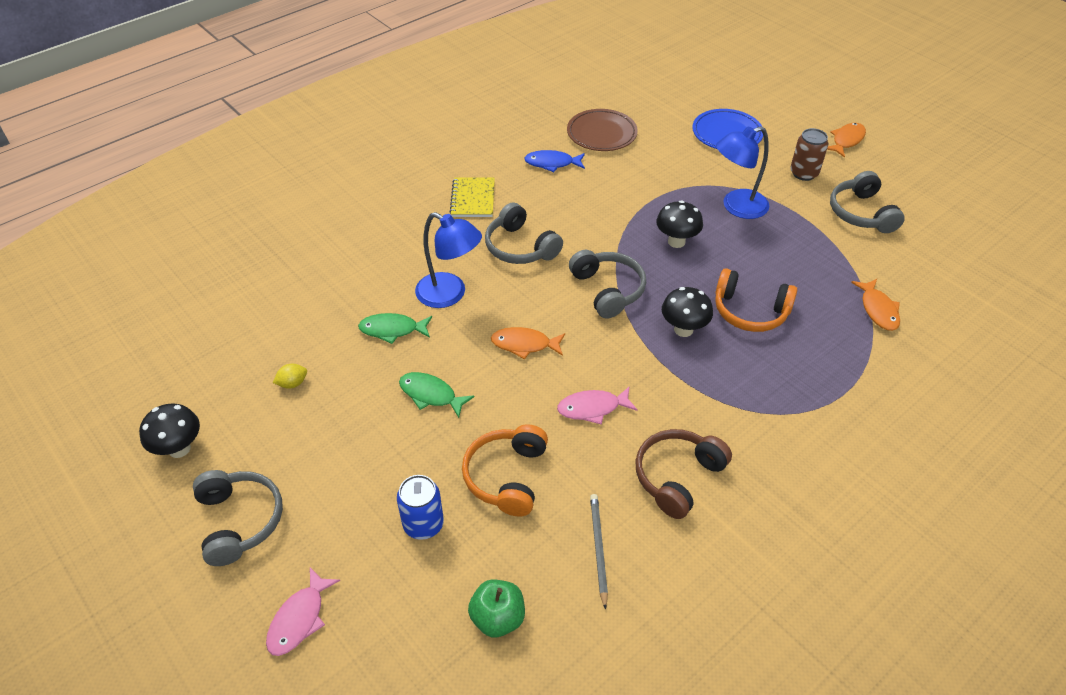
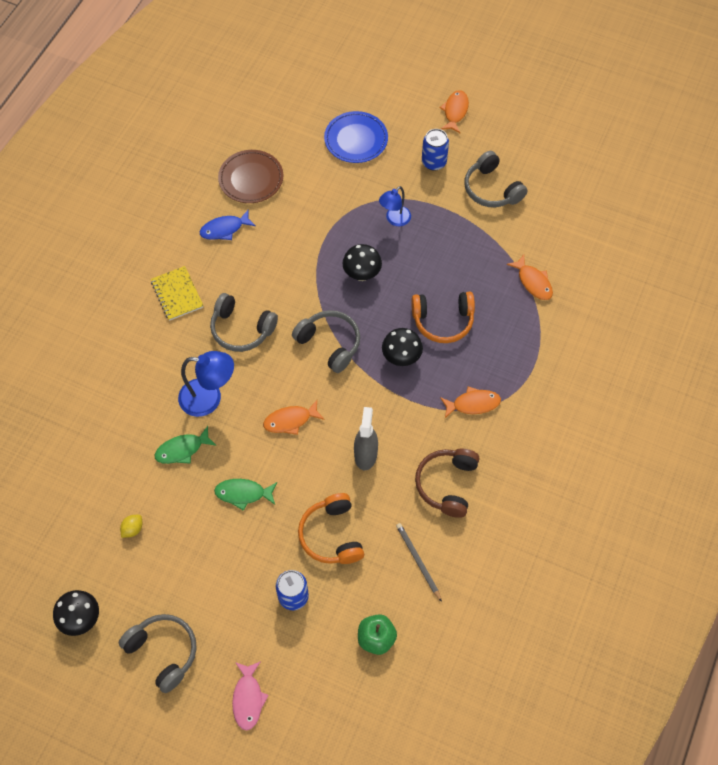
camera: 25 degrees left, 15 degrees up
(592, 408) = (365, 454): pink fish -> grey spray bottle
(736, 207) = (394, 219): blue lamp -> blue lamp, size x0.64
(750, 404) = (473, 404): none -> orange fish
(804, 173) = (434, 162): brown can -> blue can

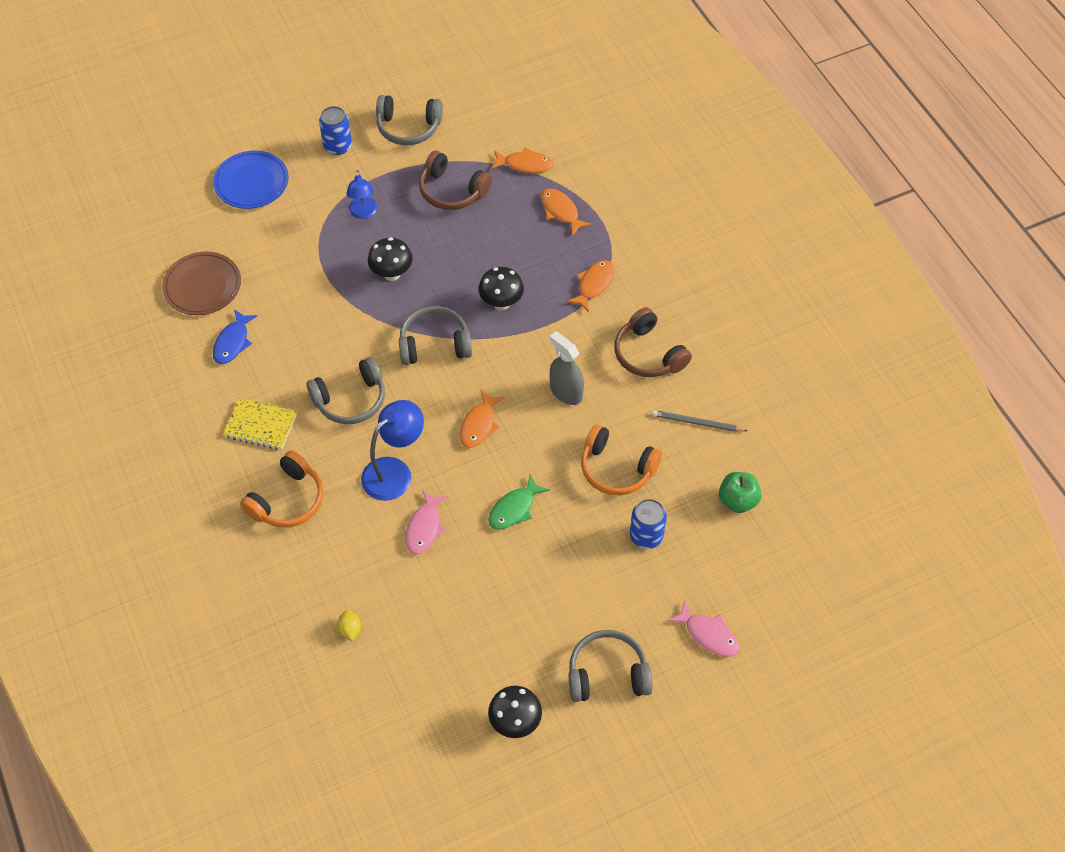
camera: 50 degrees left, 5 degrees down
(133, 529) = (465, 620): yellow lemon -> yellow lemon (350, 630)
(182, 449) = (424, 528): green fish -> pink fish
(443, 321) = (496, 249): orange headphones -> orange headphones (287, 500)
(455, 111) = (304, 96): orange fish -> orange fish (561, 211)
(465, 256) = (452, 190): none -> brown headphones

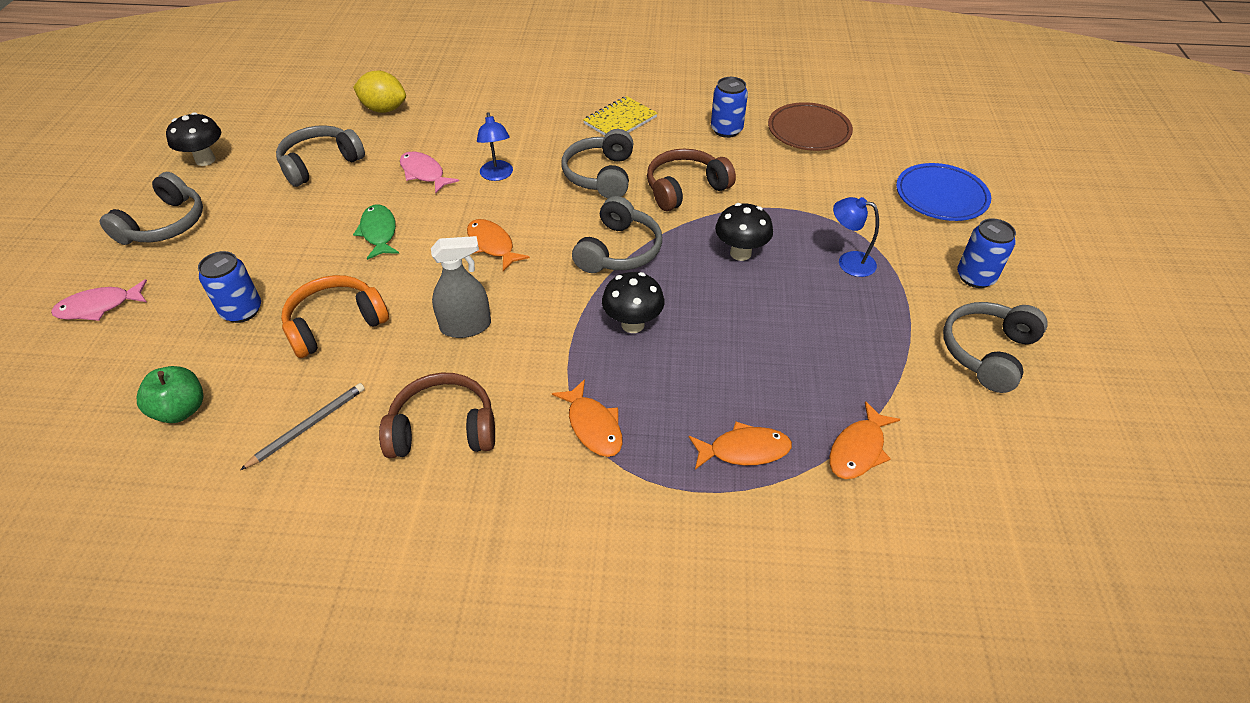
camera: 120 degrees right, 10 degrees down
(233, 342) = (726, 130): blue fish -> blue can
(287, 500) = (532, 113): orange headphones -> none
(350, 630) = (384, 109): yellow lemon -> yellow lemon, size x1.86
(394, 472) = (497, 175): blue lamp -> blue lamp, size x0.64
(452, 190) = (845, 351): brown headphones -> brown headphones (685, 189)
(461, 619) = (320, 164): none -> grey headphones

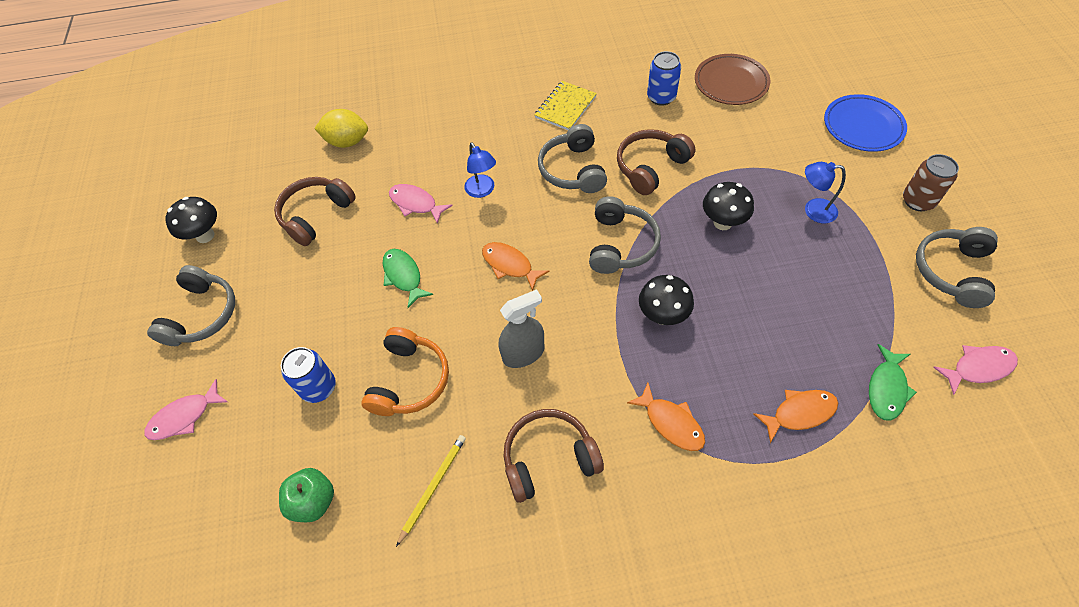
camera: 10 degrees left, 10 degrees up
(308, 426) = (433, 487): grey pencil -> yellow pencil
(320, 164) = (316, 215): grey headphones -> brown headphones
(335, 324) = (409, 380): orange headphones -> orange headphones turned 150 degrees clockwise
(858, 449) = (887, 388): orange fish -> green fish
(975, 277) = (918, 201): blue can -> brown can
(979, 454) = (978, 368): none -> pink fish

